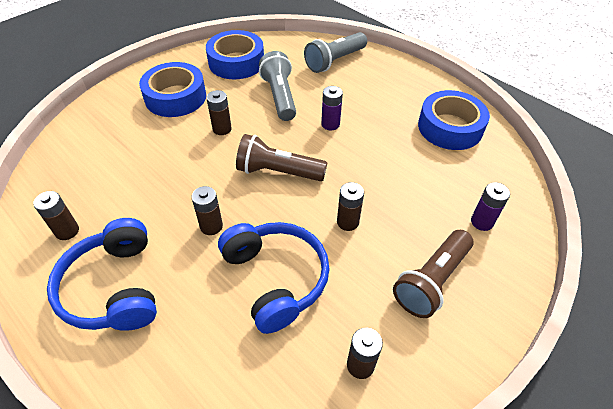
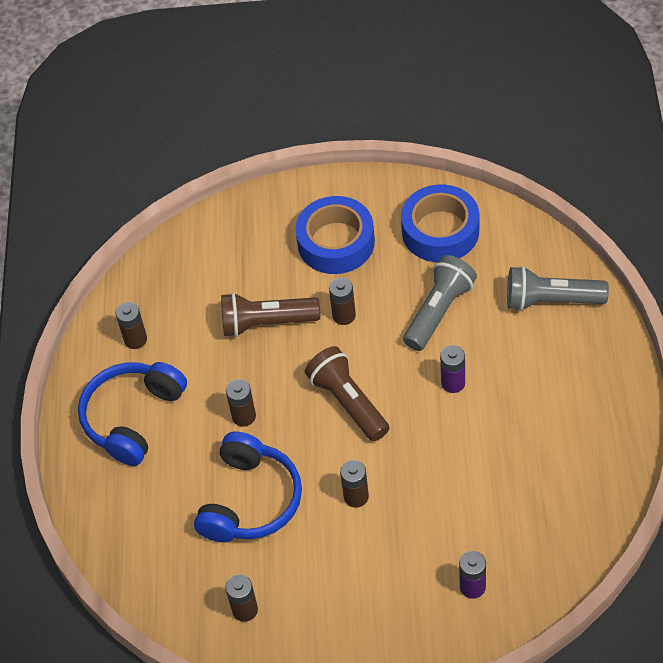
camera: 50 degrees right, 5 degrees up
(432, 281) = (366, 597): brown flashlight -> brown flashlight (266, 323)
(450, 127) = (572, 474): blue tape -> none

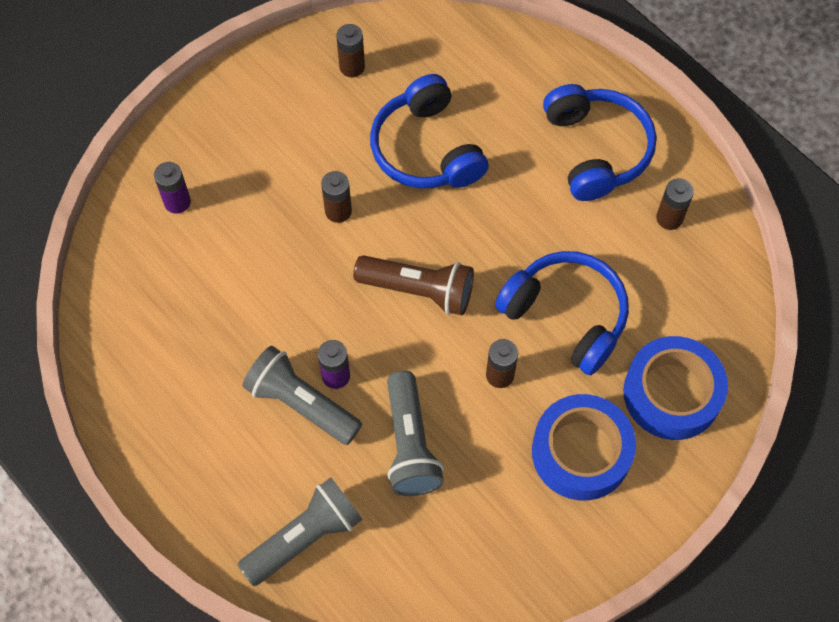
camera: 135 degrees right, 10 degrees up
(244, 416) = (501, 215): brown battery -> none
(266, 323) = (566, 316): brown flashlight -> blue headphones
(440, 231) = (485, 544): blue tape -> blue tape (672, 393)
(491, 380) = (301, 404): none -> grey flashlight

